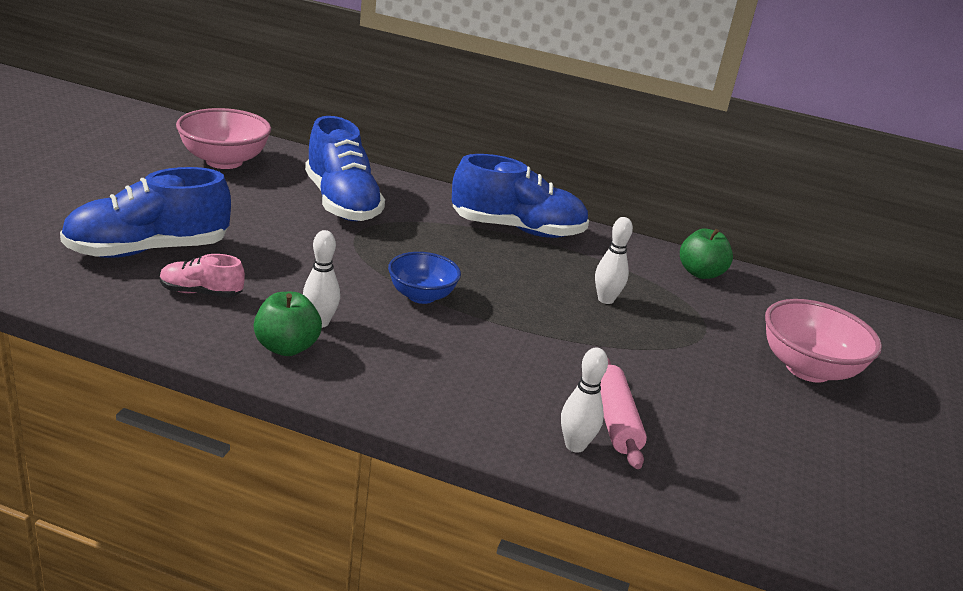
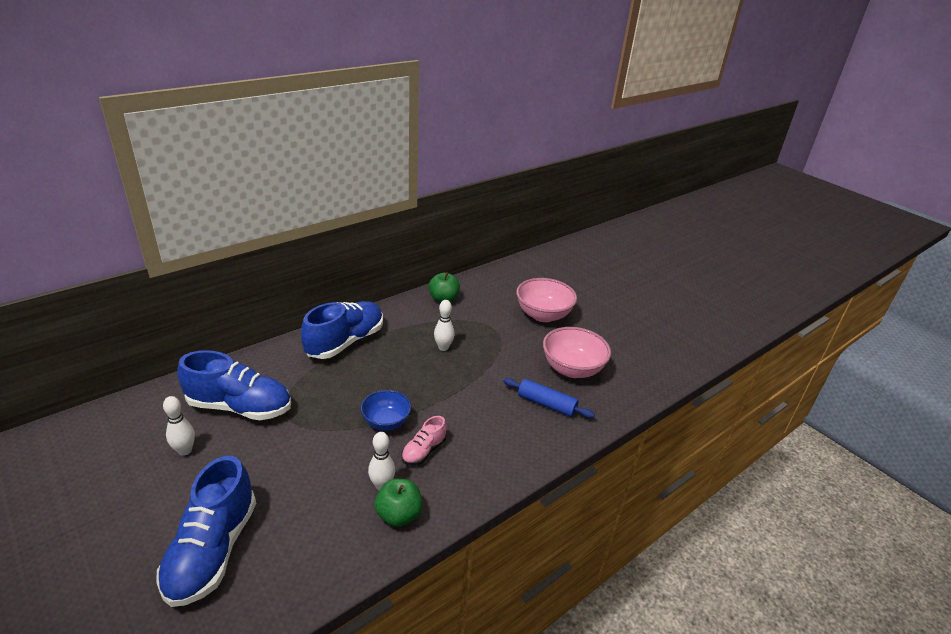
camera: 55 degrees left, 5 degrees up
(201, 292) = (300, 537): pink shoe -> pink shoe (423, 451)
(224, 161) = (109, 447): pink bowl -> pink bowl (572, 369)
(575, 445) = (558, 430): white bowling pin -> white bowling pin (185, 450)
(614, 420) = (546, 404): pink rolling pin -> blue rolling pin

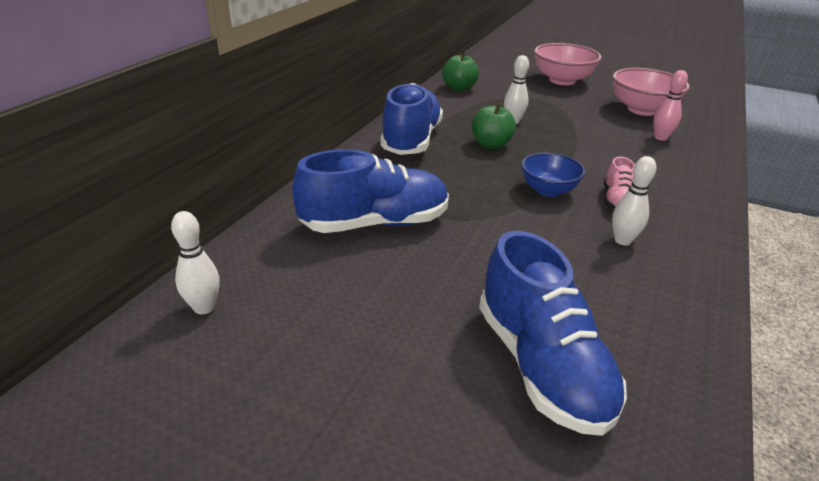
camera: 25 degrees left, 0 degrees up
(185, 450) = (366, 283): white bowling pin -> white bowling pin (204, 307)
(398, 515) = (674, 258): green apple -> green apple (491, 144)
(546, 404) = (660, 138): blue rolling pin -> pink bowling pin

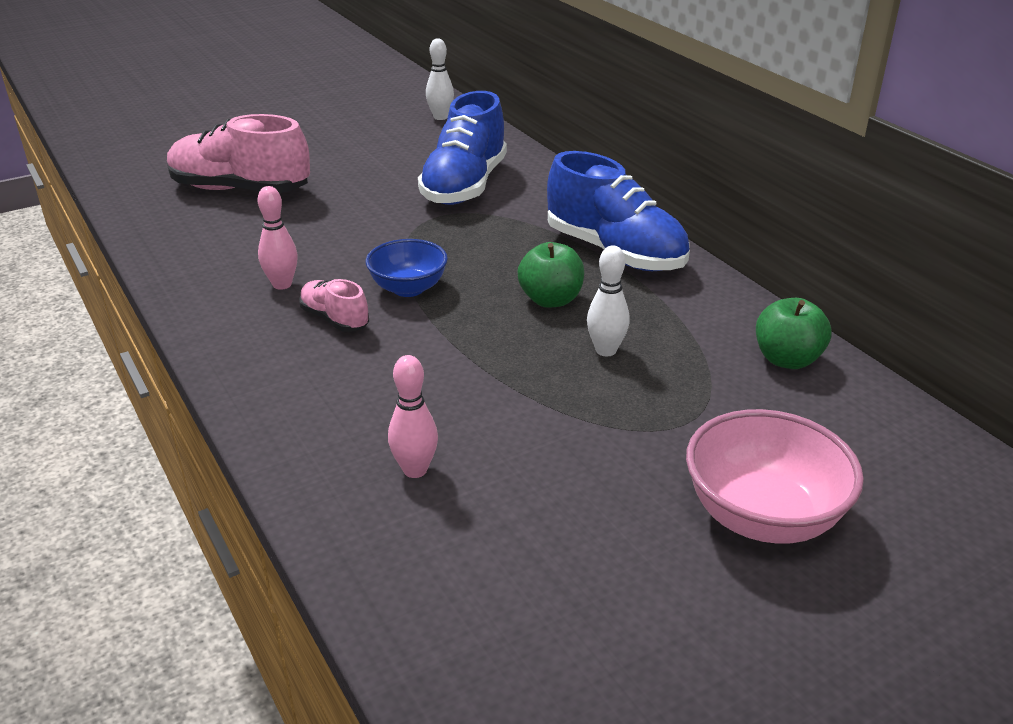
camera: 125 degrees right, 0 degrees up
(541, 365) = (240, 189): blue shoe -> pink shoe
(622, 240) = (282, 284): white bowling pin -> pink bowling pin
(642, 110) = (530, 533): pink bowl -> none

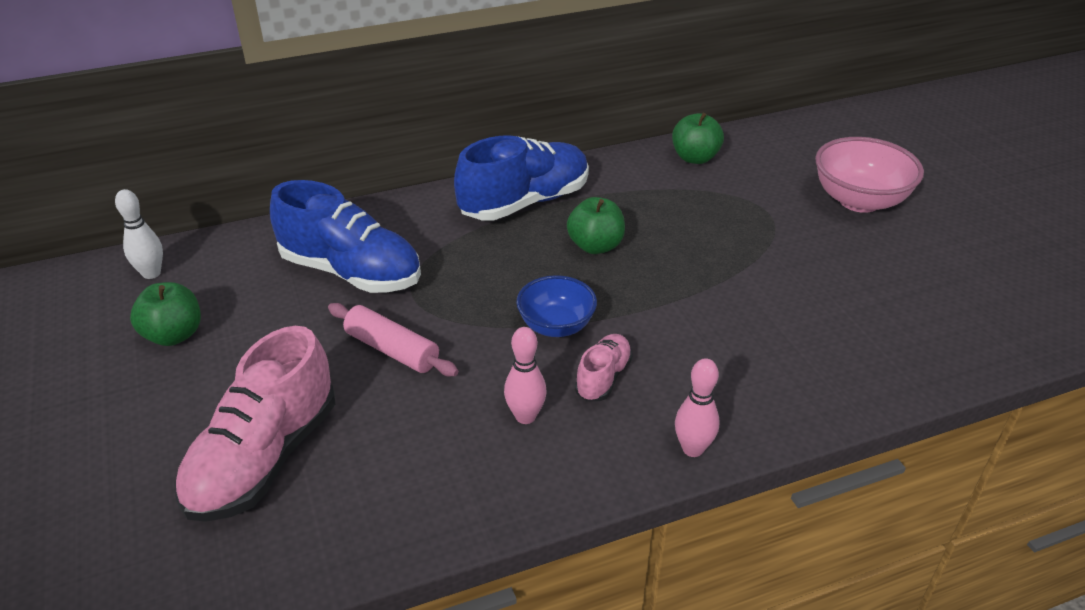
camera: 80 degrees left, 5 degrees up
(335, 319) = (603, 378): pink shoe -> pink shoe turned 150 degrees clockwise
(363, 217) = (392, 350): none -> pink rolling pin
(370, 138) = (174, 335): none -> green apple
(415, 470) = (828, 340): pink bowling pin -> pink bowling pin (692, 449)
(606, 350) = (675, 230): white bowling pin -> none

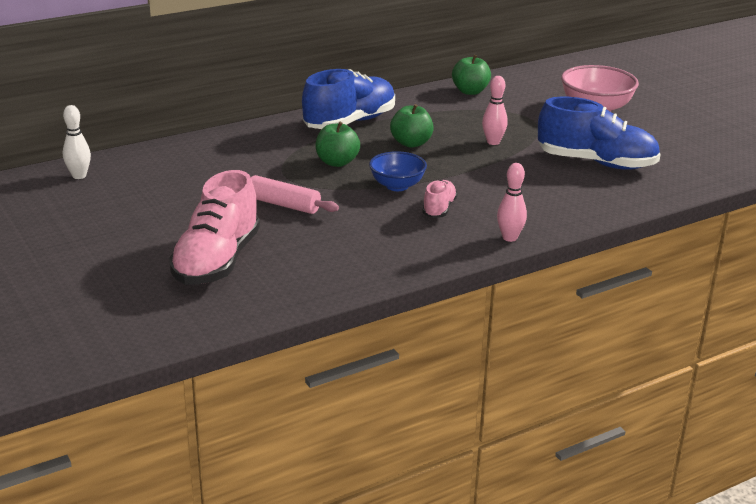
camera: 10 degrees left, 10 degrees down
(174, 335) = (116, 207): green apple -> green apple (337, 162)
(351, 272) = (234, 167): blue shoe -> blue shoe (596, 163)
(525, 416) = (391, 230): pink bowling pin -> pink bowling pin (493, 142)

